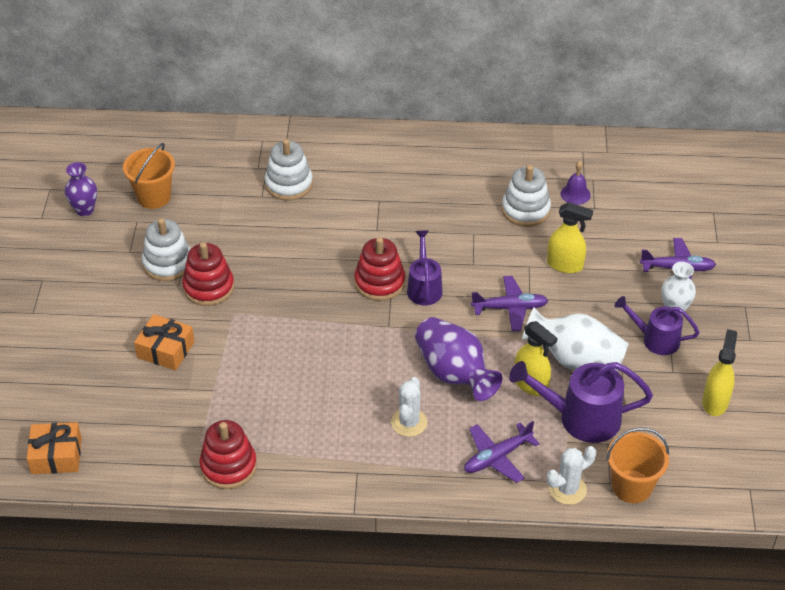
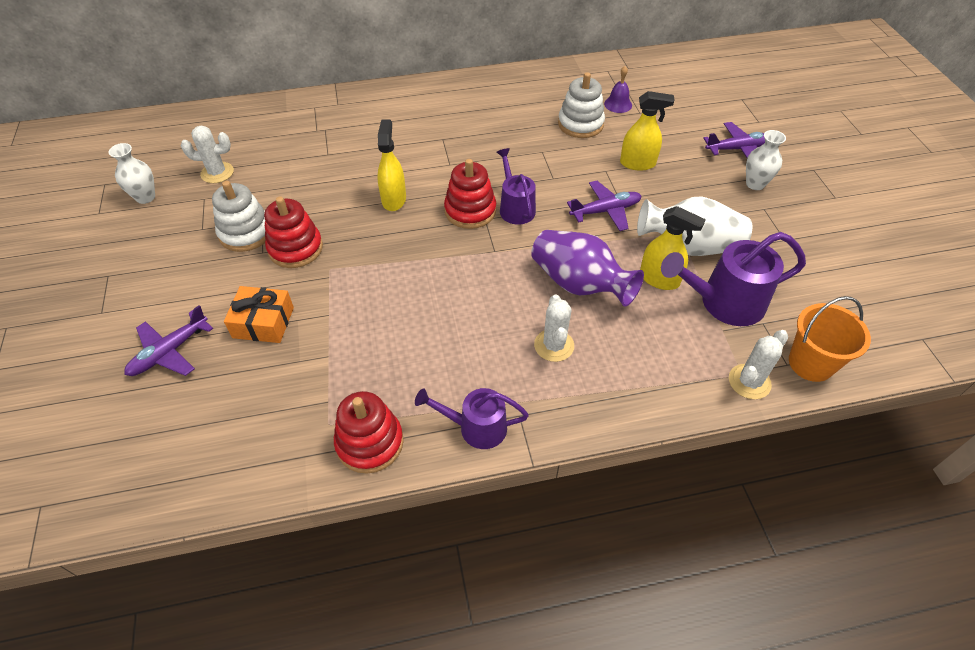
camera: 15 degrees left, 5 degrees up
(56, 455) = (153, 479): orange gift -> none
(85, 210) = (145, 197): purple vase -> white vase
(154, 197) = (217, 173): orange bucket -> white cactus
(289, 184) = (351, 139): white stacking toy -> none
(497, 457) = (661, 363): purple plane -> purple plane (169, 352)
(655, 339) = (752, 213): purple watering can -> purple watering can (475, 427)
(715, 401) = (839, 259): yellow spray bottle -> yellow spray bottle (394, 199)

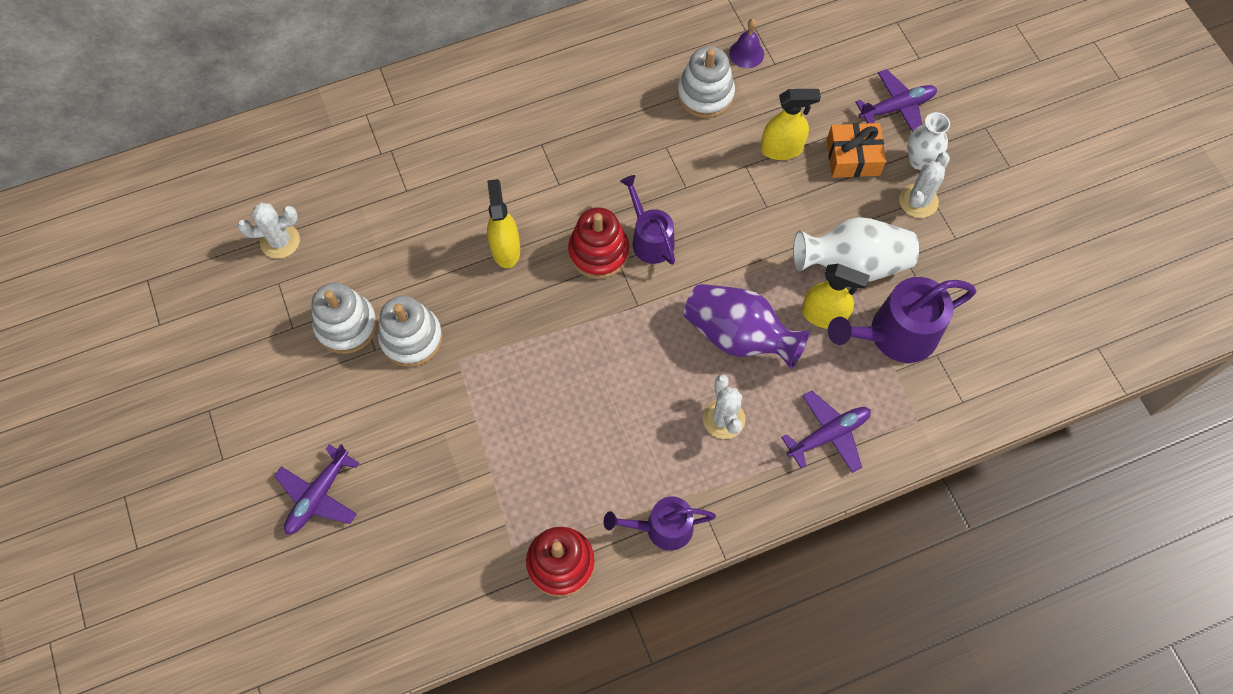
camera: 10 degrees left, 15 degrees up
(145, 197) = (206, 292): white vase -> none
(263, 322) = (407, 442): orange gift -> orange gift (853, 157)
(295, 248) = (411, 338): red stacking toy -> white stacking toy
(605, 211) = (753, 228): purple plane -> purple plane (828, 434)
(749, 382) = (926, 429): white cactus -> white cactus (918, 201)
(810, 363) = (986, 396): orange bucket -> none

